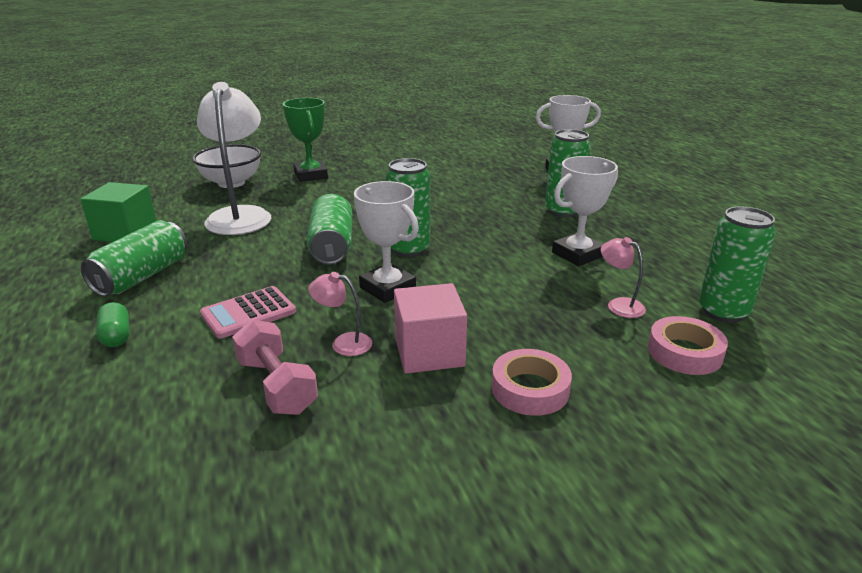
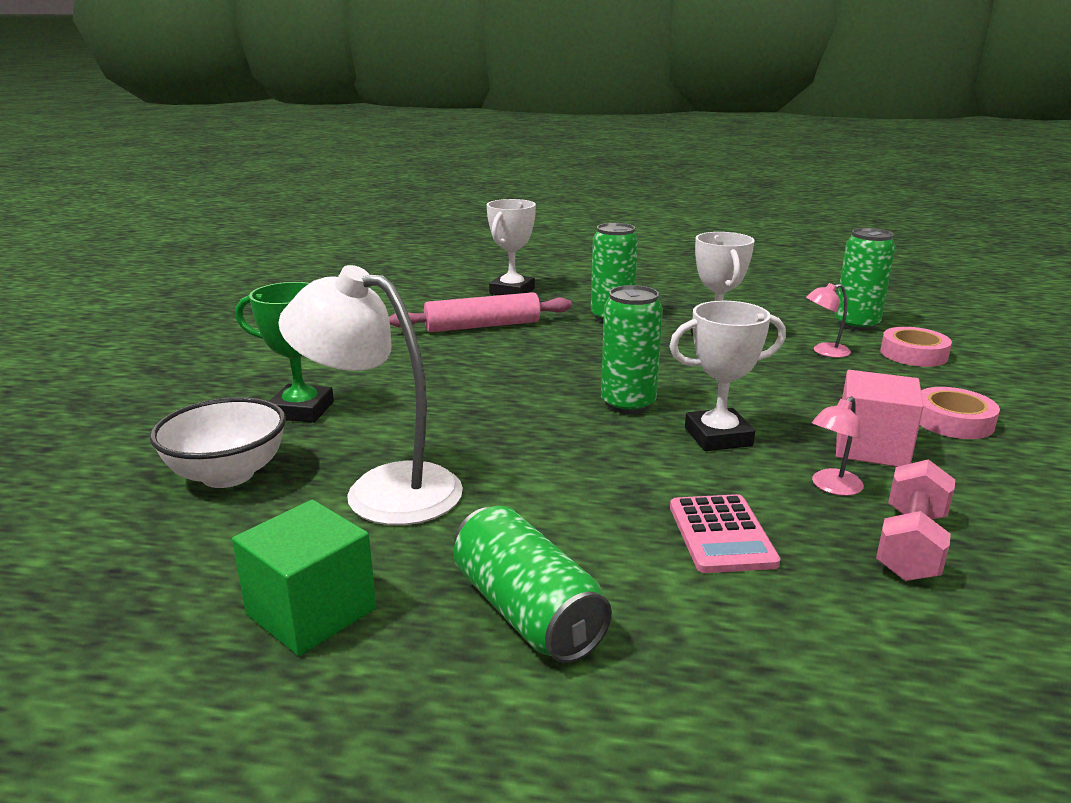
camera: 60 degrees left, 5 degrees down
(116, 336) = (723, 659): green capsule -> none
(276, 386) = (911, 545): pink dumbbell -> pink dumbbell turned 60 degrees counterclockwise
(332, 246) = (572, 444): green can -> none
(483, 180) = (483, 326): none -> pink rolling pin

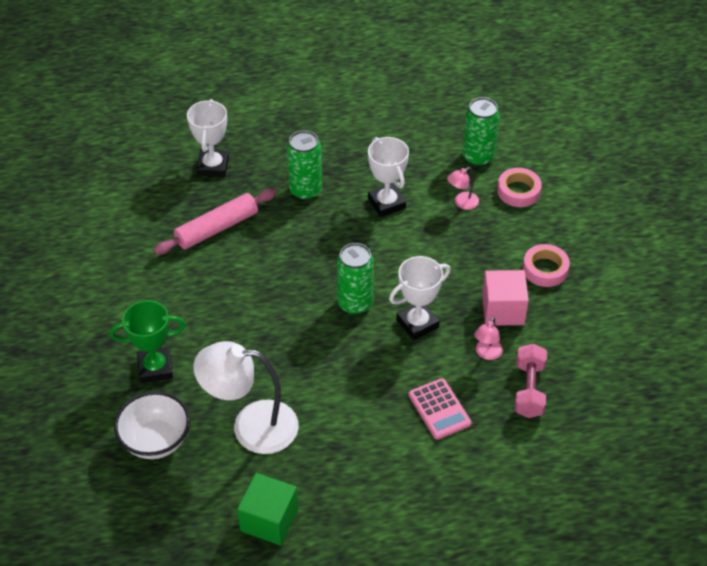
camera: 20 degrees left, 25 degrees up
(527, 611) = (366, 489): green can -> none

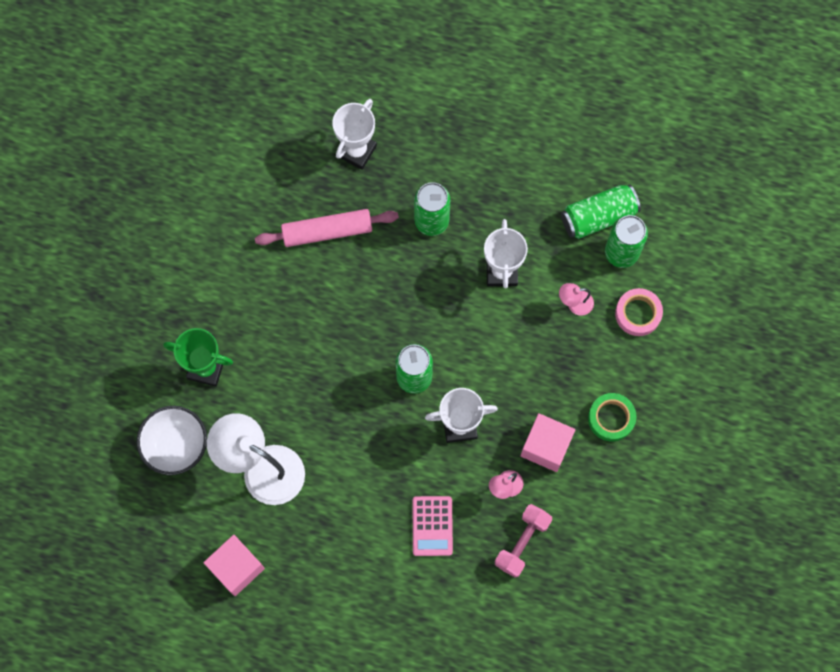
camera: 25 degrees right, 25 degrees up
(269, 520) = (236, 567): green cube -> pink cube
(444, 141) = (598, 217): none -> green can
(545, 269) = (611, 418): pink tape -> green tape

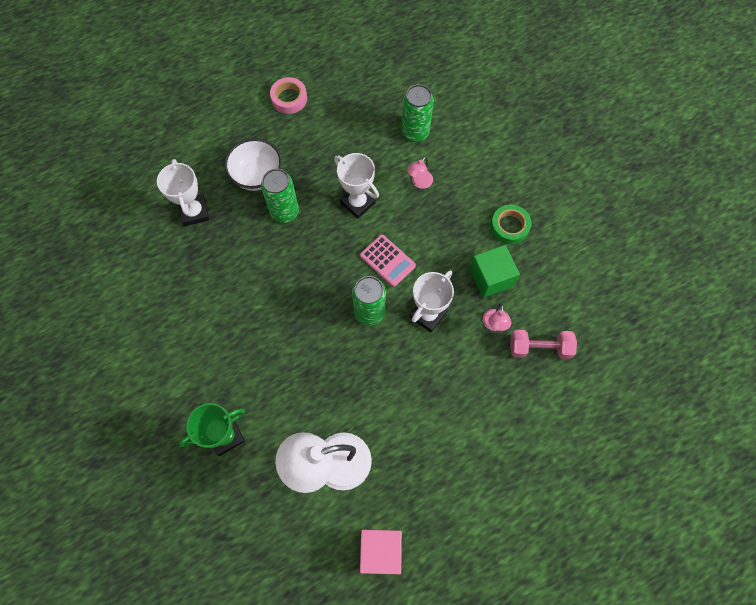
camera: 45 degrees left, 5 degrees down
(176, 445) = (255, 509): white bowl -> white bowl (257, 176)
(327, 231) = (223, 275): pink rolling pin -> none
(432, 526) = (476, 392): pink calculator -> pink calculator (387, 260)
(522, 542) = (539, 348): pink dumbbell -> pink dumbbell turned 75 degrees counterclockwise
(546, 446) = (491, 278): pink cube -> green cube
(598, 217) = (381, 124): green can -> none
(638, 314) = (460, 156): pink tape -> pink tape (289, 98)

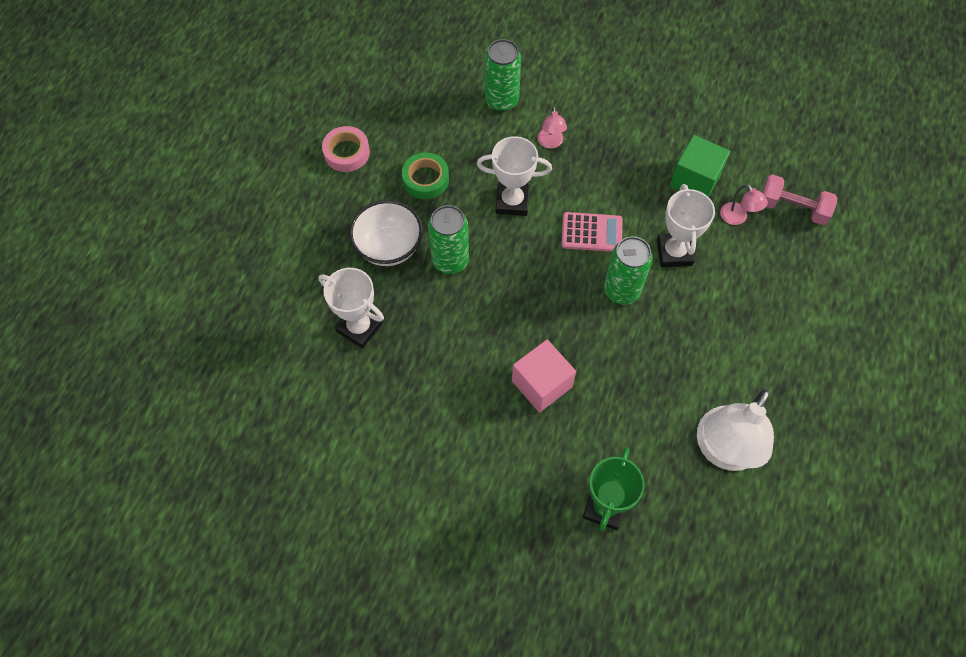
camera: 40 degrees left, 5 degrees down
(380, 550) = (838, 486): pink cube -> pink cube (541, 384)
(509, 226) = (667, 124): green tape -> green tape (425, 179)
(539, 348) = (792, 208): pink dumbbell -> pink dumbbell turned 60 degrees clockwise

